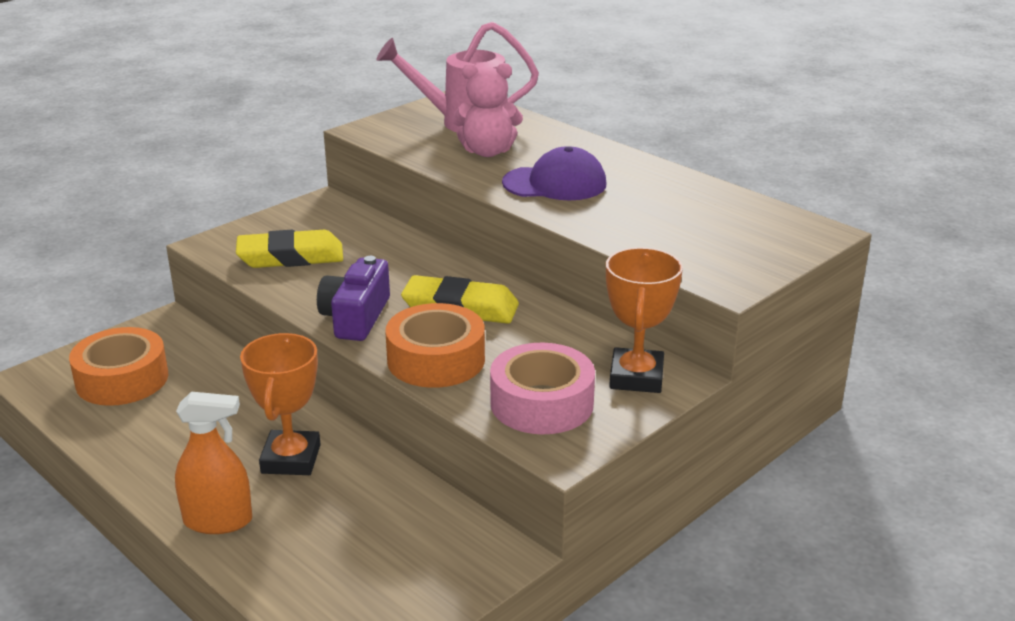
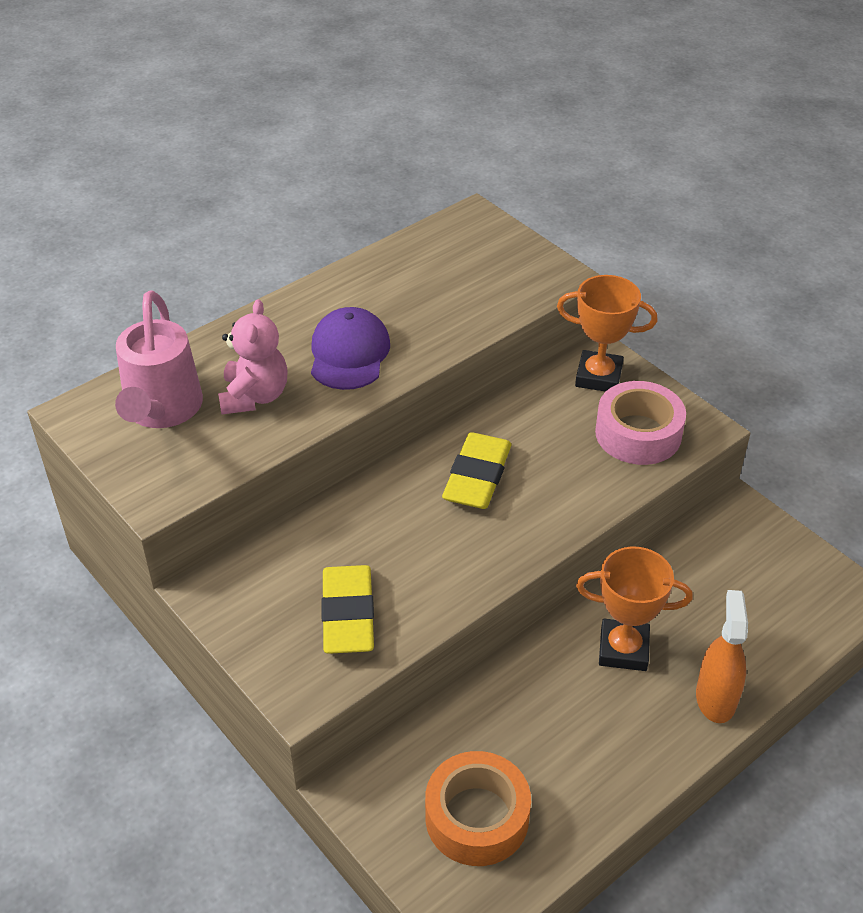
camera: 85 degrees left, 15 degrees up
(356, 317) = (489, 554): purple camera -> none
(436, 360) = (570, 496): orange tape -> none

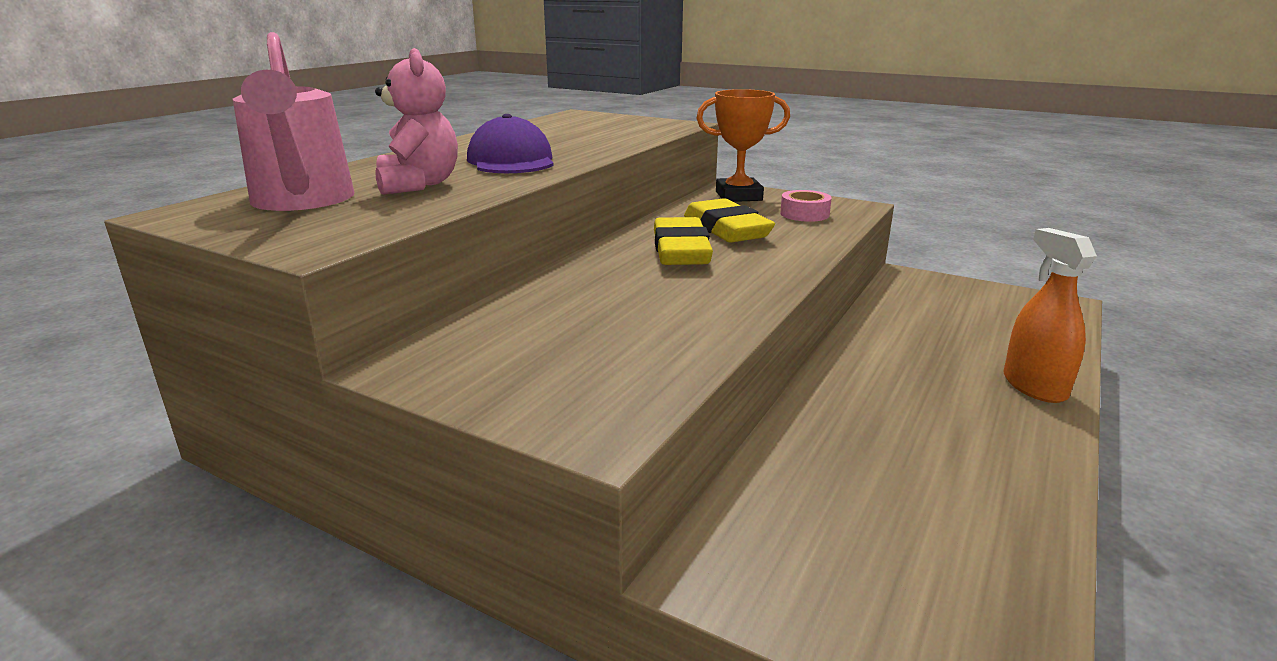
camera: 20 degrees left, 20 degrees down
(348, 614) = (613, 352): yellow eraser -> yellow eraser (726, 229)
(477, 817) = (899, 555): orange tape -> none
(623, 649) = (907, 371): orange trophy -> none
(638, 434) = (804, 214): pink tape -> pink tape, size x0.58

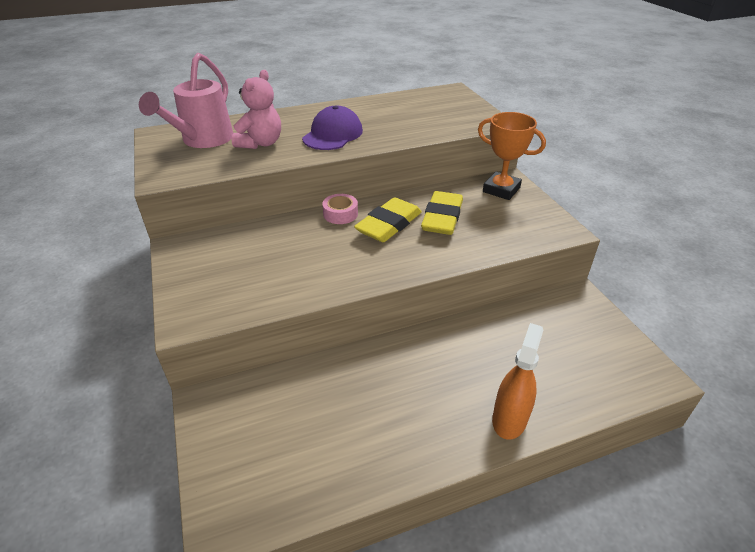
camera: 40 degrees right, 15 degrees up
(804, 214) = (514, 224): pink tape -> pink tape (340, 214)

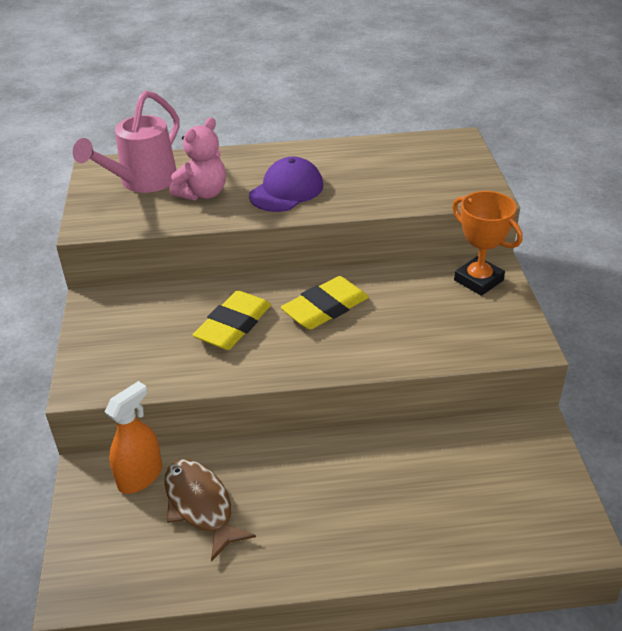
camera: 15 degrees right, 0 degrees up
(325, 412) = (200, 506): none -> brown fish
(340, 214) = (276, 287): pink tape -> none
(442, 217) = (390, 308): yellow eraser -> yellow eraser (233, 325)
(509, 419) = (389, 550): orange spray bottle -> orange spray bottle (140, 476)

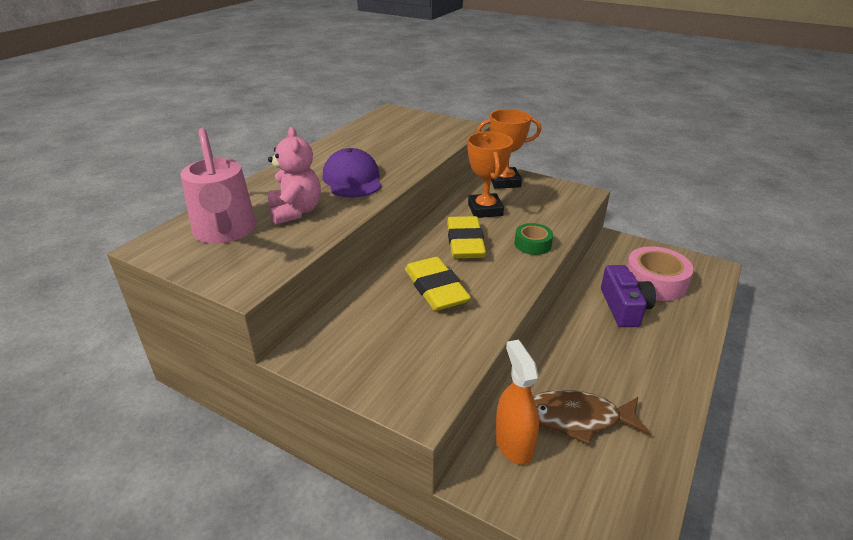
camera: 55 degrees left, 5 degrees down
(371, 351) = (532, 244): none -> green tape
(401, 293) = (485, 210): none -> orange trophy
(404, 481) = (624, 307): none -> purple camera
(484, 491) = (655, 282): none -> pink tape

